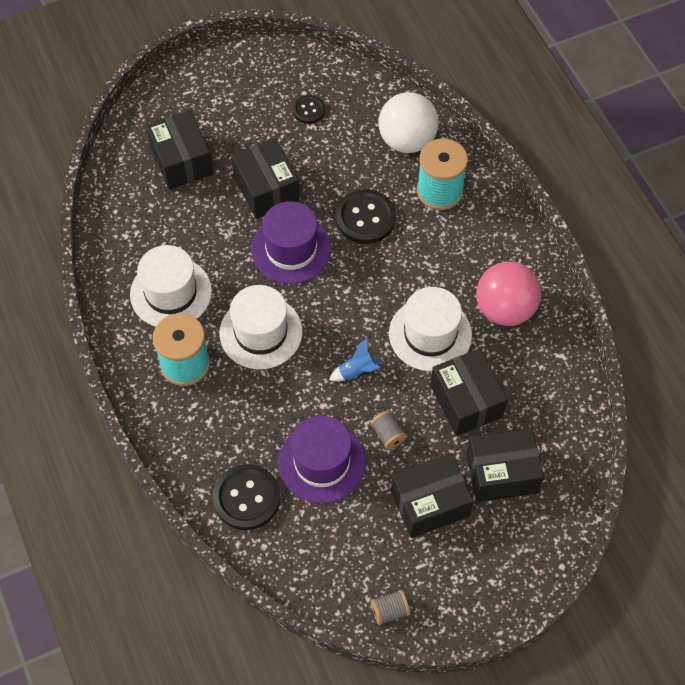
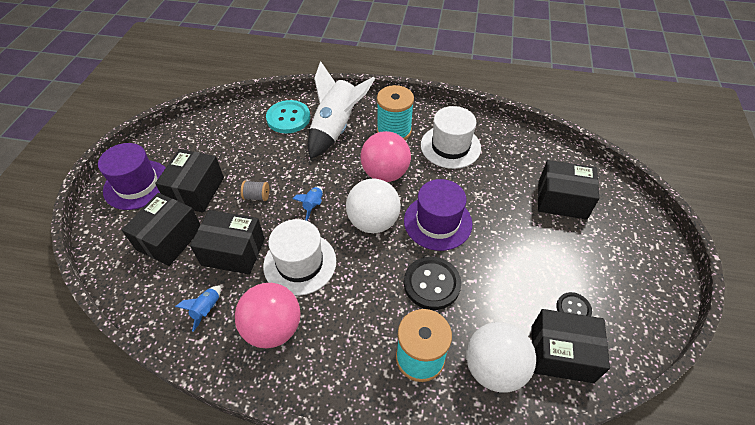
camera: 125 degrees right, 10 degrees down
(226, 430) = (335, 128): none -> white rocket
(246, 498) = (288, 118): black button -> turquoise button
(261, 332) = (385, 173): white hat -> pink ball
(266, 189) = (503, 235): black box -> black box (561, 354)
(322, 462) = (274, 157): purple hat -> purple hat (137, 184)
(334, 304) = (373, 222): none -> white ball
(389, 611) = (166, 141): grey spool -> none
(534, 374) = (207, 309): none -> blue rocket

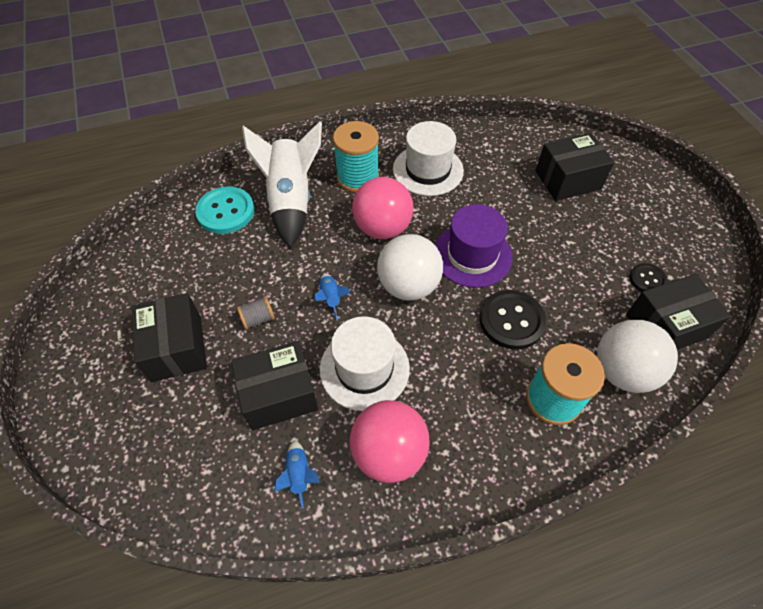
camera: 30 degrees left, 5 degrees up
(137, 184) = (90, 377): purple hat -> none
(169, 239) = (188, 420): black box -> none

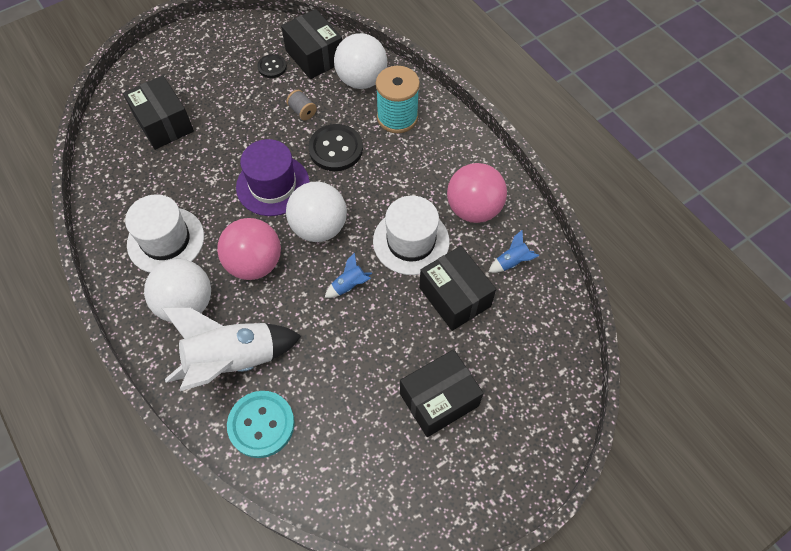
camera: 105 degrees left, 5 degrees up
(258, 319) = (388, 340): grey spool -> grey spool (302, 111)
(357, 177) = (186, 304): turquoise spool -> white ball

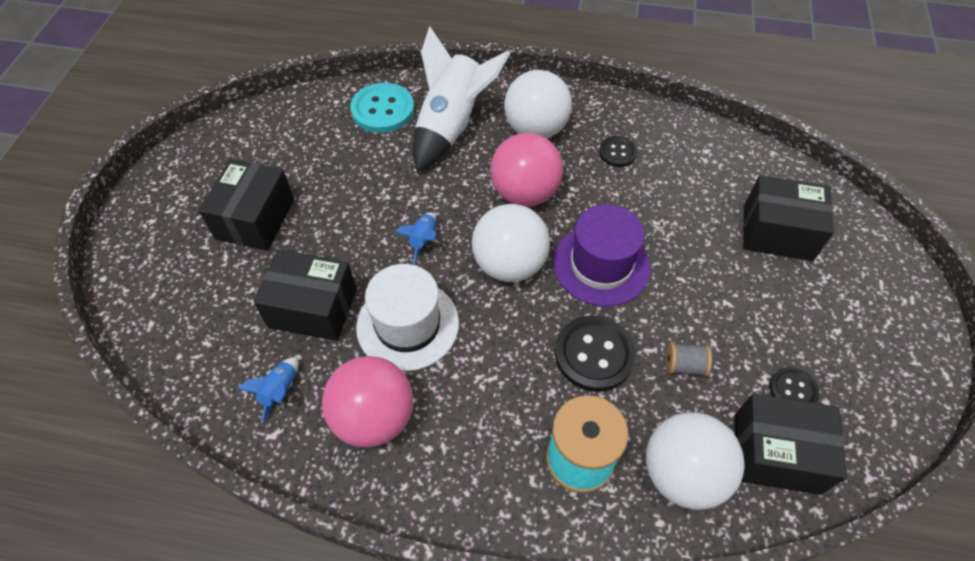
camera: 135 degrees right, 5 degrees down
(166, 240) = (617, 152): white hat -> black button

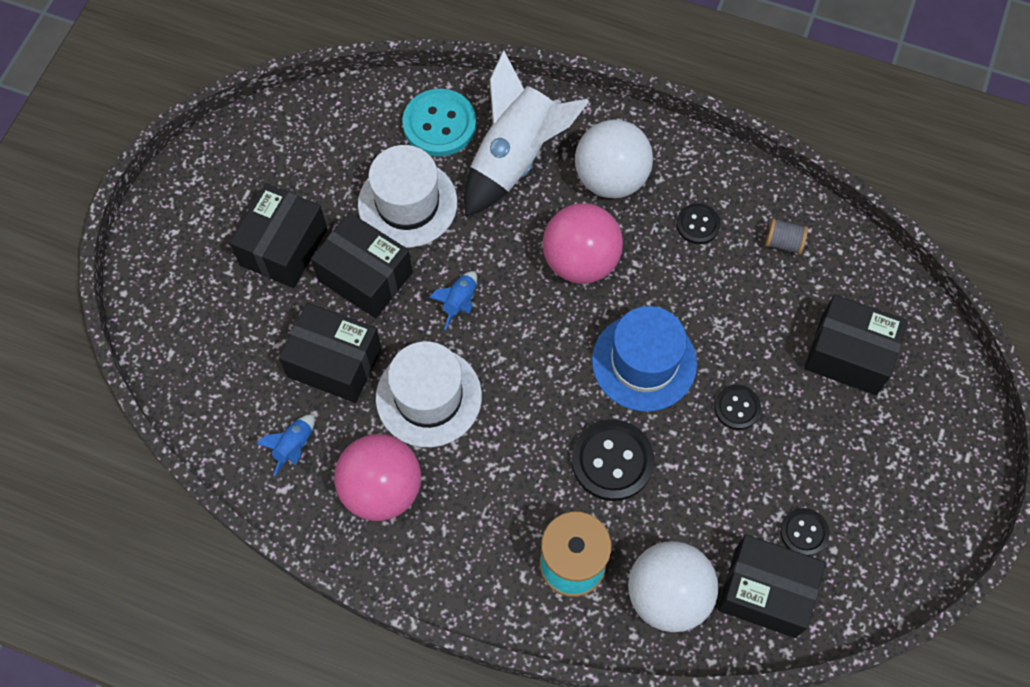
camera: 10 degrees right, 10 degrees up
(333, 232) = (365, 276): none -> black box
(364, 170) = (407, 203): none -> white hat
(509, 264) = (546, 346): white ball -> none
(601, 265) = (644, 362): purple hat -> blue hat
(684, 366) = (701, 488): grey spool -> grey spool (783, 243)
(695, 290) = (737, 408): none -> black button

